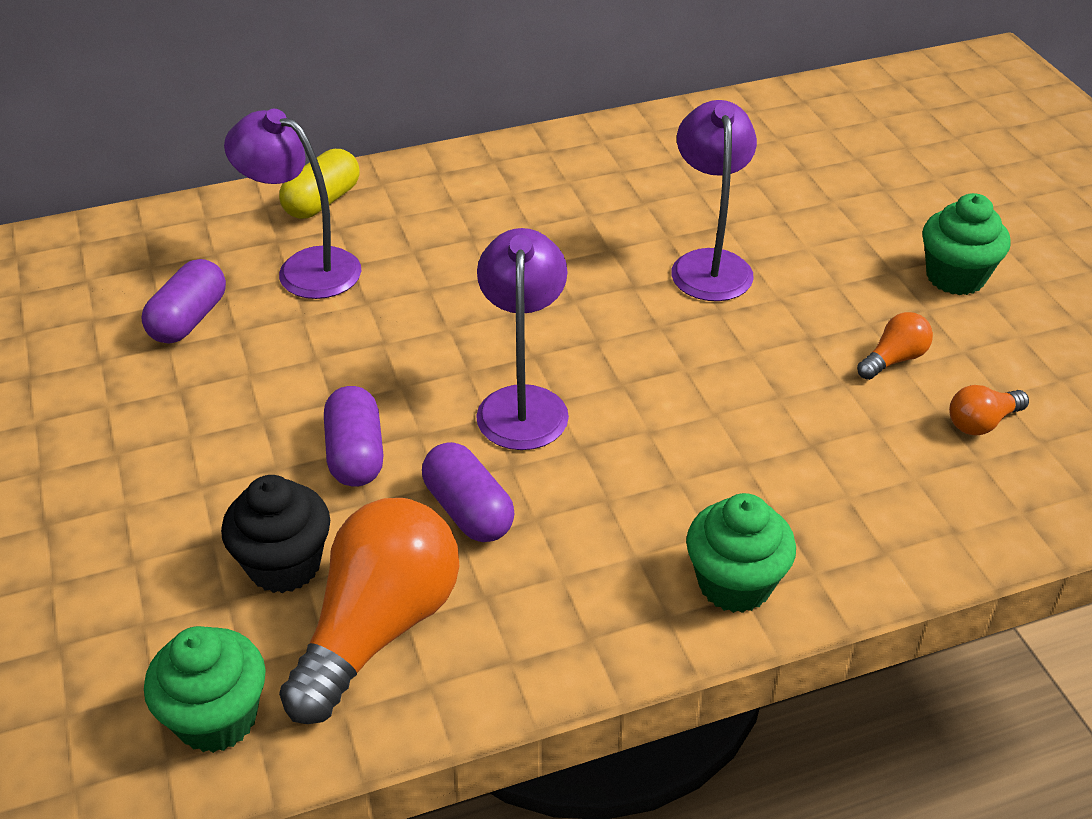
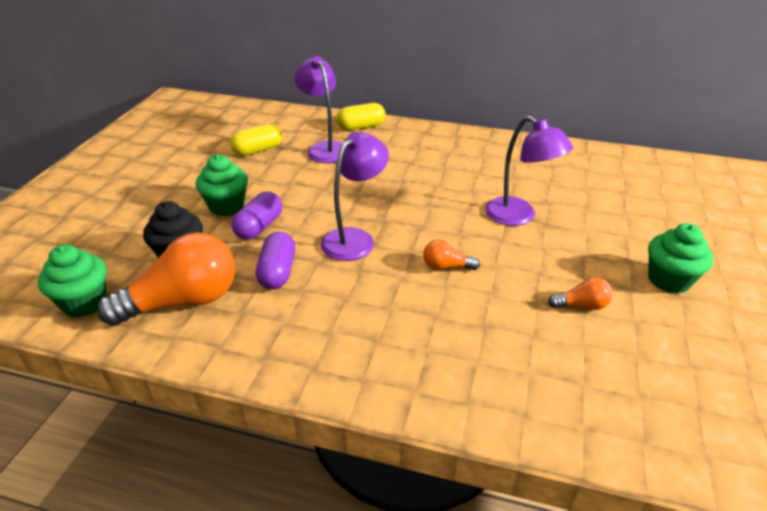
camera: 35 degrees right, 5 degrees down
(189, 319) = (258, 150): purple capsule -> yellow capsule
(709, 264) = (518, 216): purple lamp -> purple lamp turned 105 degrees clockwise
(734, 584) = (364, 372): green cupcake -> green cupcake (227, 206)
(981, 422) = (606, 364): orange light bulb -> orange light bulb (446, 266)

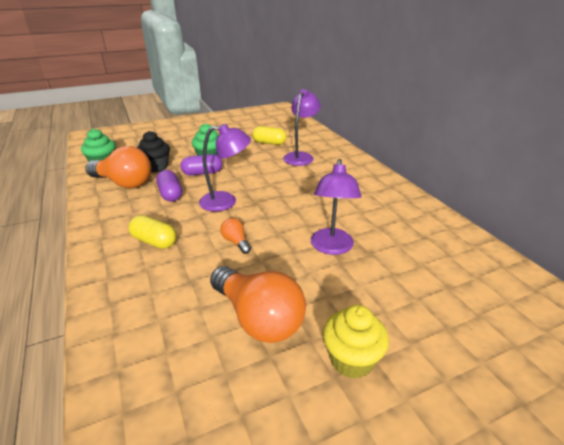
camera: 50 degrees right, 5 degrees down
(277, 272) = (170, 194): purple capsule -> purple capsule turned 75 degrees counterclockwise
(361, 127) = (342, 155): yellow capsule -> yellow capsule (154, 241)
(581, 305) = (258, 318): orange light bulb -> orange light bulb, size x2.20
(669, 280) = (351, 360): green cupcake -> yellow cupcake

